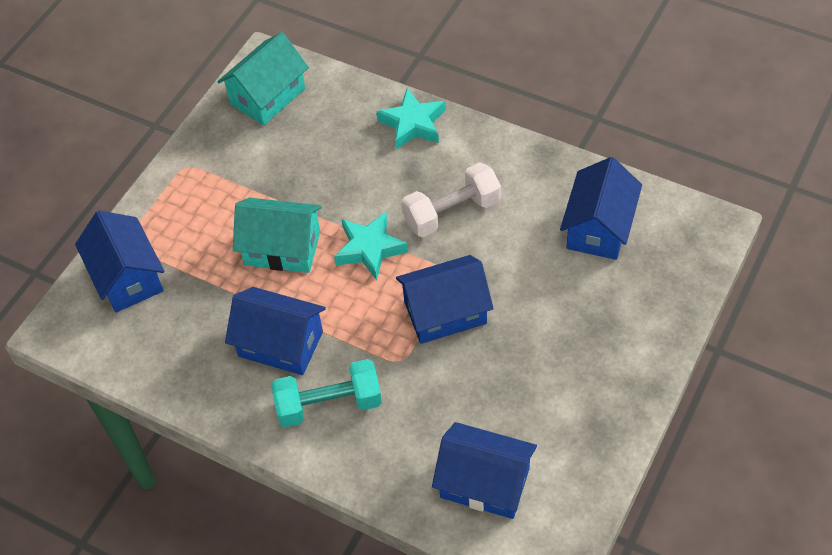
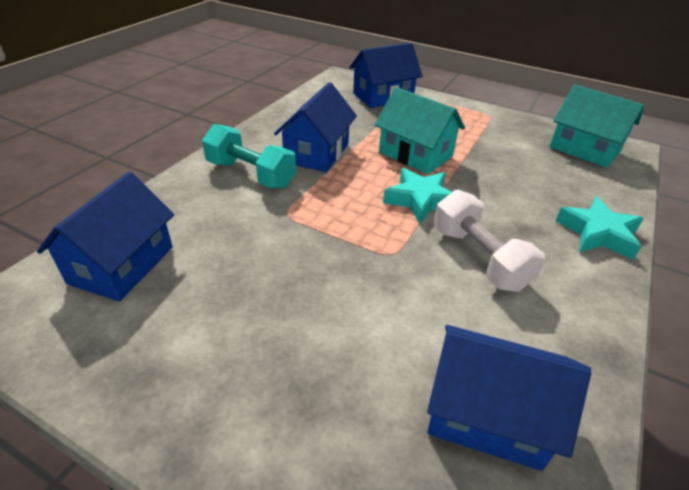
camera: 85 degrees right, 15 degrees down
(282, 248) = (415, 154): turquoise house -> turquoise house turned 60 degrees counterclockwise
(329, 404) = (251, 174): turquoise dumbbell -> turquoise dumbbell turned 45 degrees counterclockwise
(445, 312) = (341, 246): blue house -> none

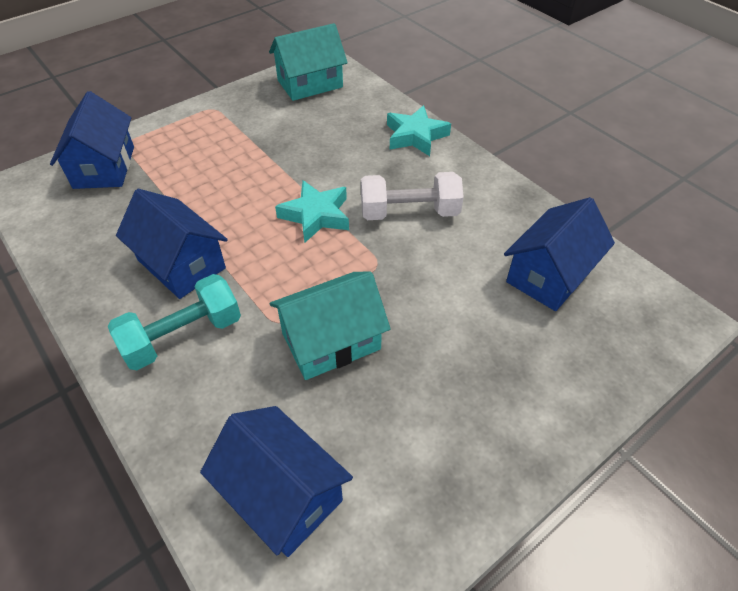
camera: 65 degrees left, 10 degrees up
(415, 154) = (241, 189): turquoise house -> turquoise house (331, 341)

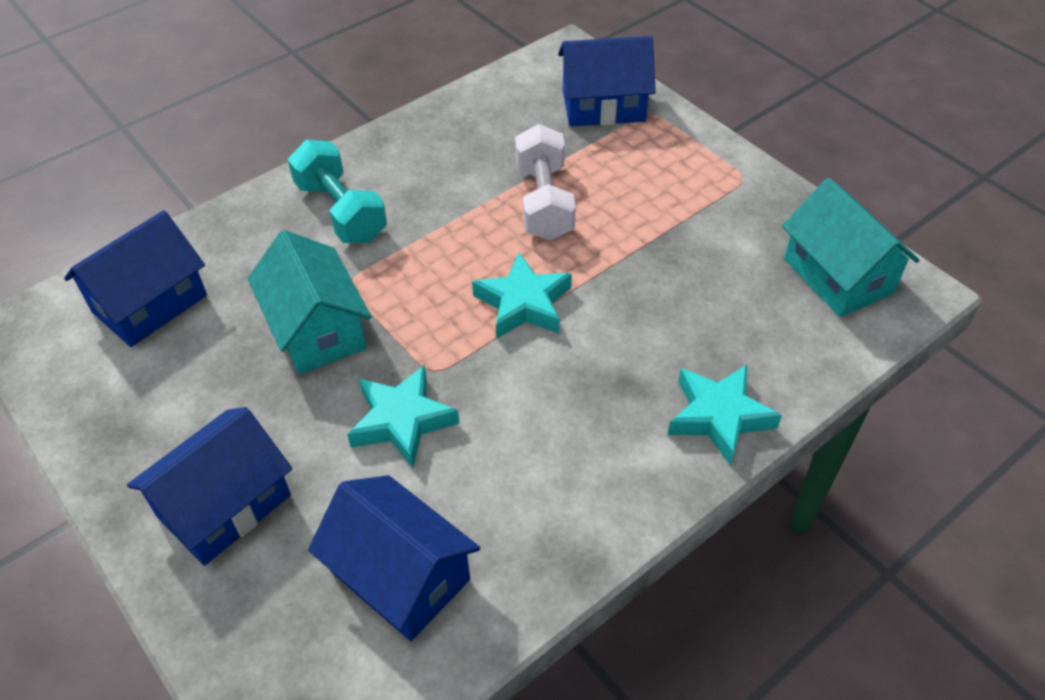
camera: 90 degrees right, 0 degrees up
(181, 264) = (442, 194): blue house -> blue house (224, 505)
(409, 212) = (532, 405): white dumbbell -> white dumbbell (544, 202)
(425, 280) = (402, 421): none -> turquoise star

